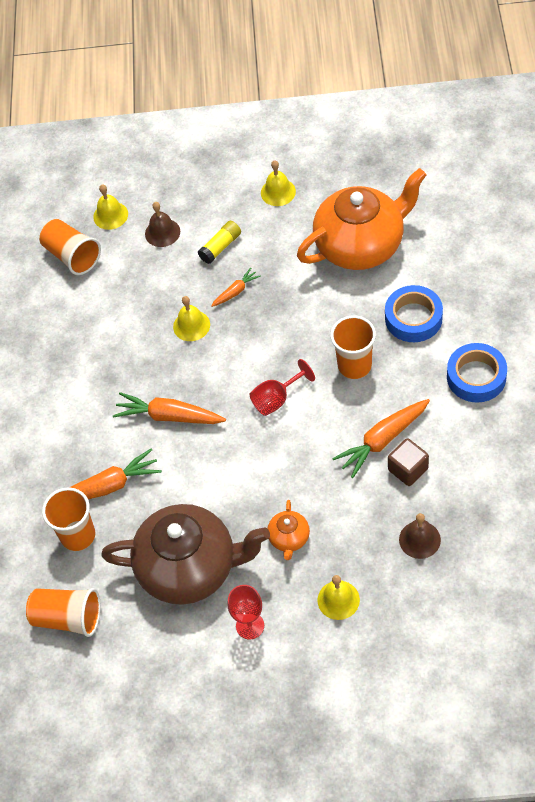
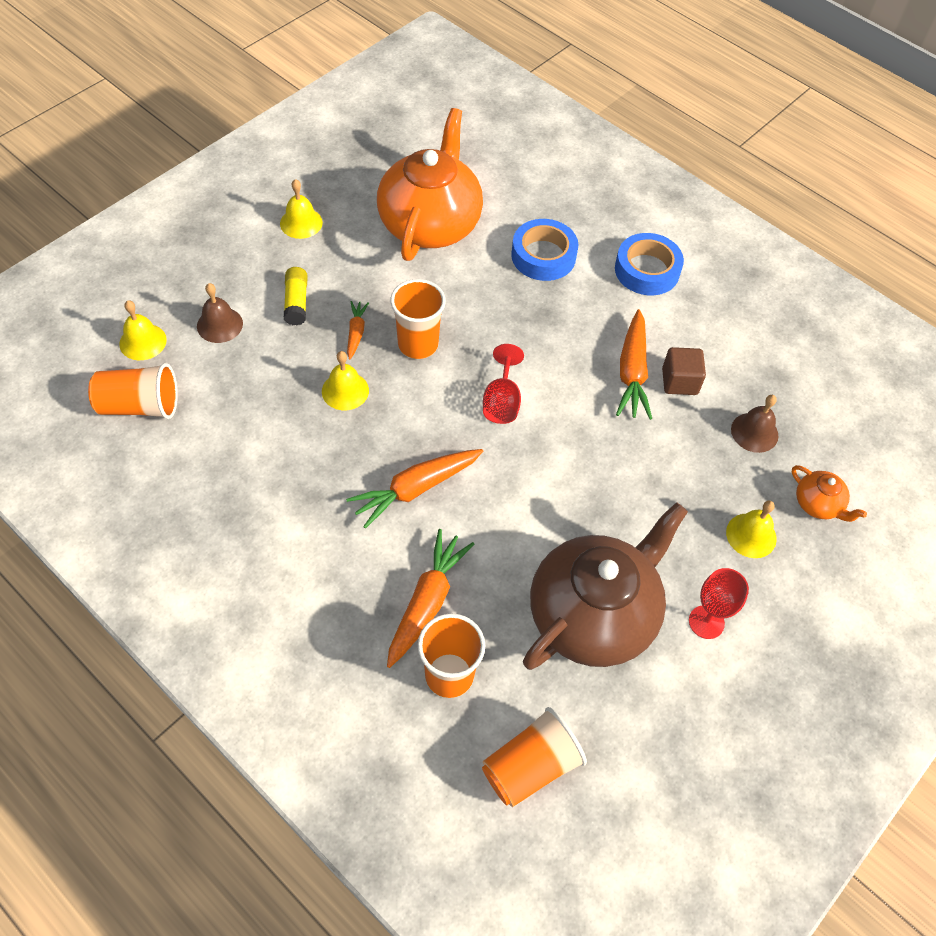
camera: 55 degrees left, 0 degrees up
(289, 538) = (651, 515): orange teapot -> orange teapot (818, 504)
(354, 366) = (538, 327): orange cup -> orange cup (418, 344)

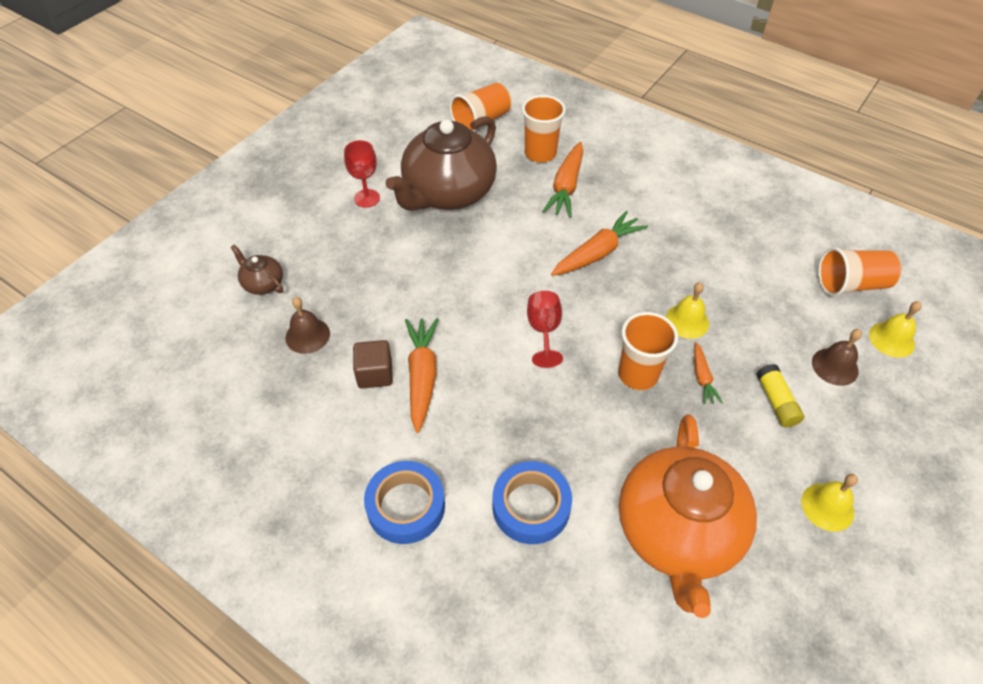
camera: 175 degrees right, 5 degrees down
(751, 535) = (325, 254): yellow bell -> none
(818, 504) = (263, 283): orange teapot -> brown teapot

